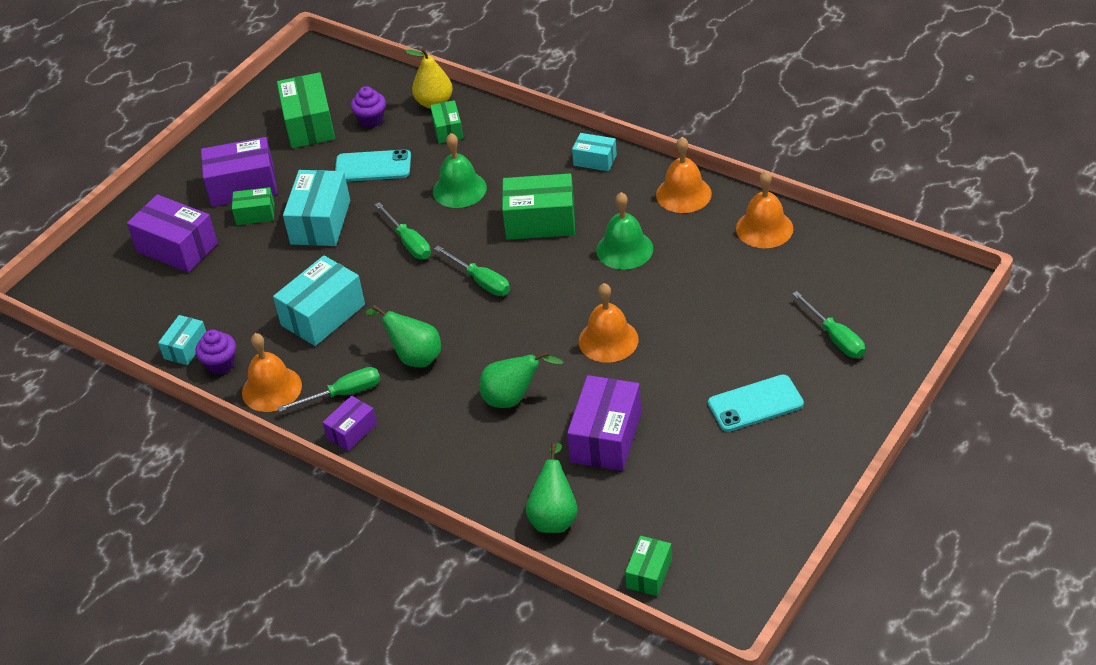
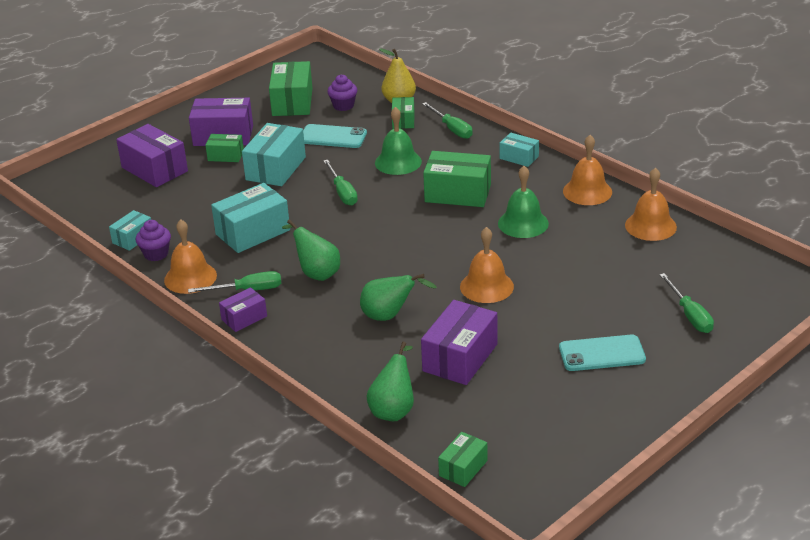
camera: 10 degrees right, 10 degrees down
(480, 281) = (392, 228): green screwdriver -> green screwdriver (452, 129)

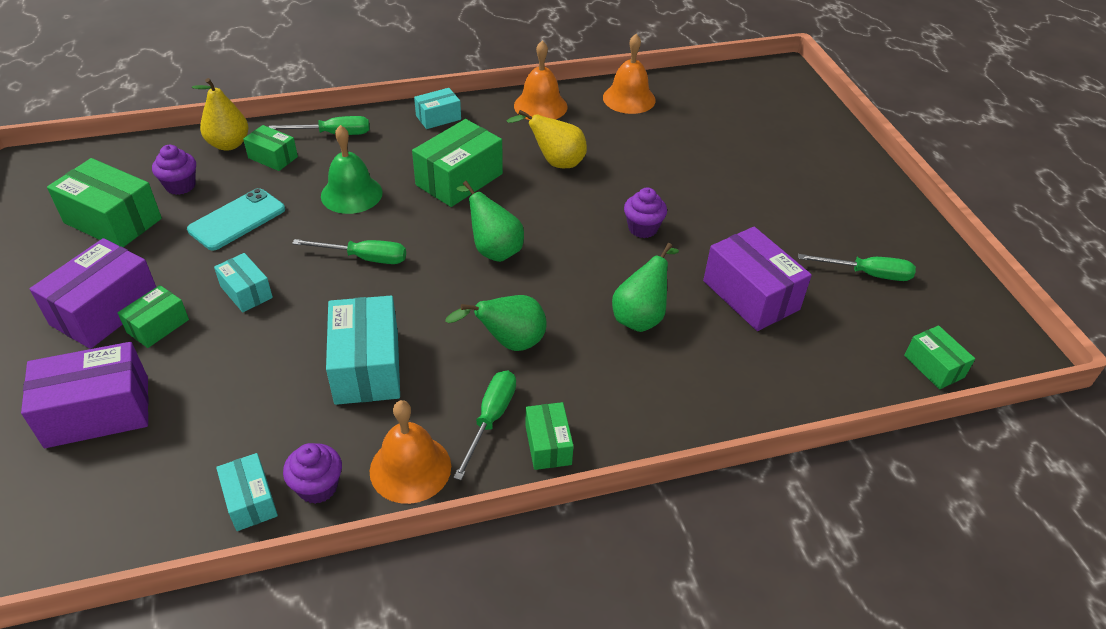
camera: 65 degrees left, 10 degrees up
(244, 318) = (548, 445): purple box -> green box
(275, 168) = (246, 292): turquoise box -> turquoise box, size x0.56
(394, 409) = (811, 380): green pear -> green pear (493, 249)
(486, 286) = (642, 228): orange bell -> purple cupcake
(523, 223) = (555, 162): green bell -> yellow pear
(602, 354) = (802, 205): turquoise phone -> none
(689, 315) = (778, 136): green screwdriver -> green screwdriver (867, 274)

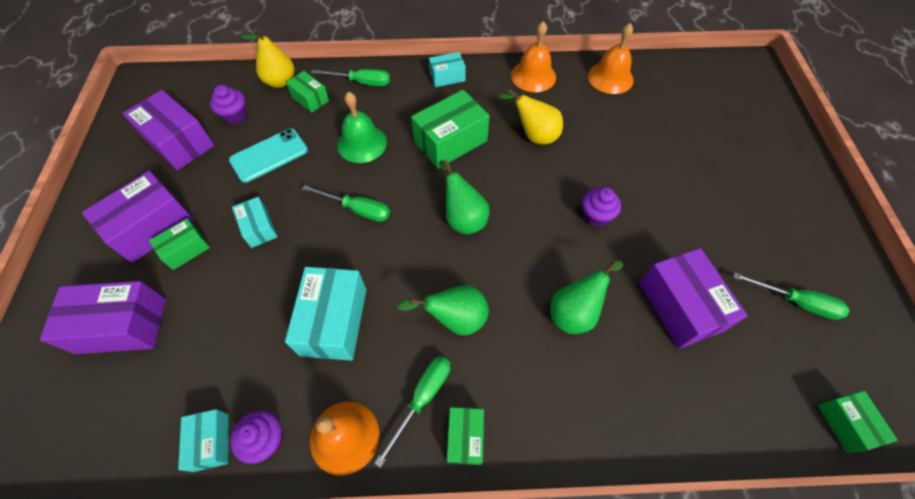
camera: 15 degrees right, 15 degrees up
(113, 221) = (179, 142): green box -> purple box

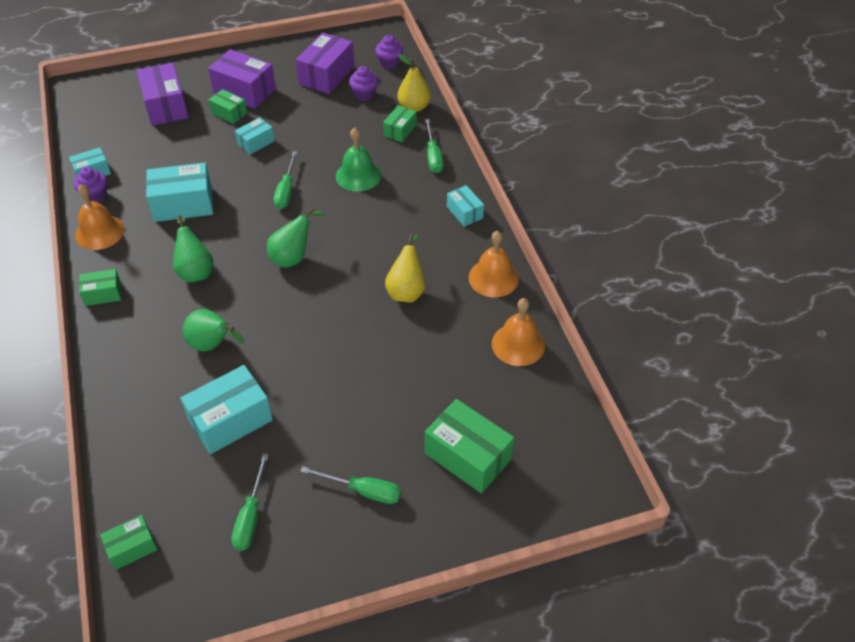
camera: 75 degrees right, 10 degrees down
(269, 155) = (328, 126): turquoise phone -> none
(422, 399) = (129, 265): green screwdriver -> green screwdriver (363, 491)
(450, 141) = (379, 232): green box -> green box (467, 456)
(595, 216) = (317, 349): purple cupcake -> purple cupcake (389, 63)
(680, 306) = (230, 420): purple box -> turquoise box

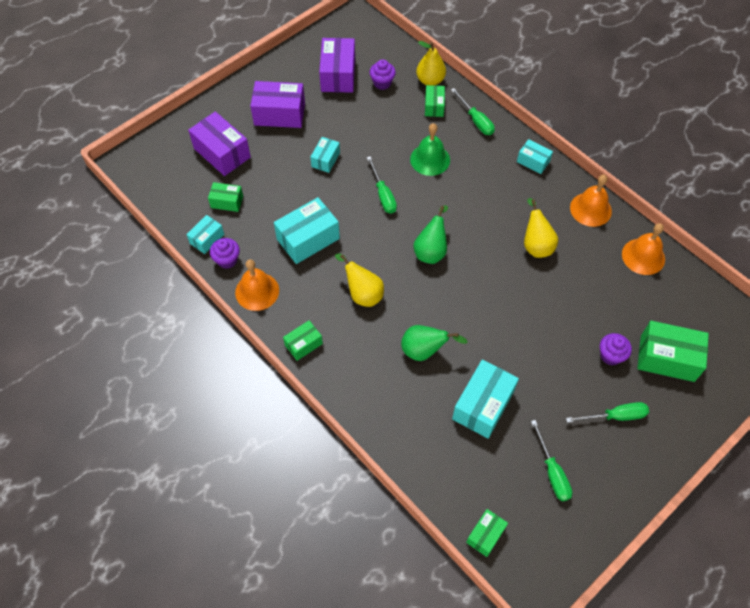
camera: 25 degrees left, 10 degrees up
(195, 271) = (363, 294): green pear -> yellow pear
(229, 113) = (282, 140): green box -> green box (227, 202)
(389, 63) = (382, 46): purple cupcake -> purple cupcake (610, 355)

